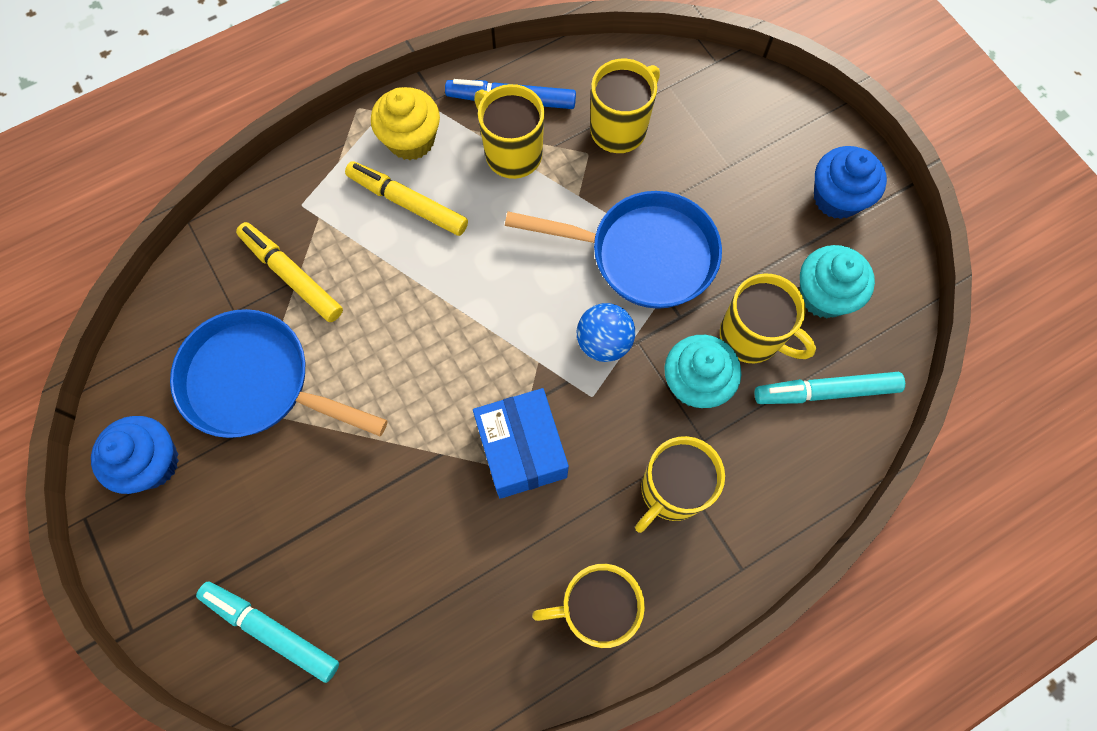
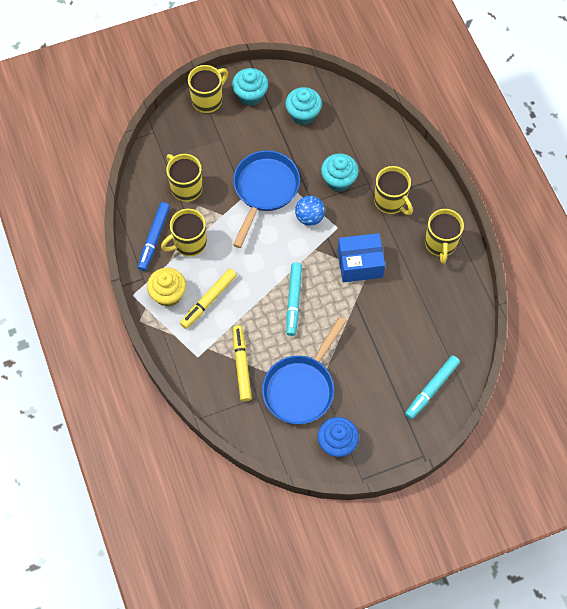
camera: 80 degrees left, 5 degrees down
(292, 276) = (241, 365): yellow marker -> yellow marker turned 120 degrees clockwise
(751, 337) = (319, 150): yellow mug -> yellow mug (208, 100)
(825, 392) = (353, 125): turquoise marker -> turquoise marker (294, 301)
(837, 198) = (250, 95): blue cupcake -> turquoise cupcake

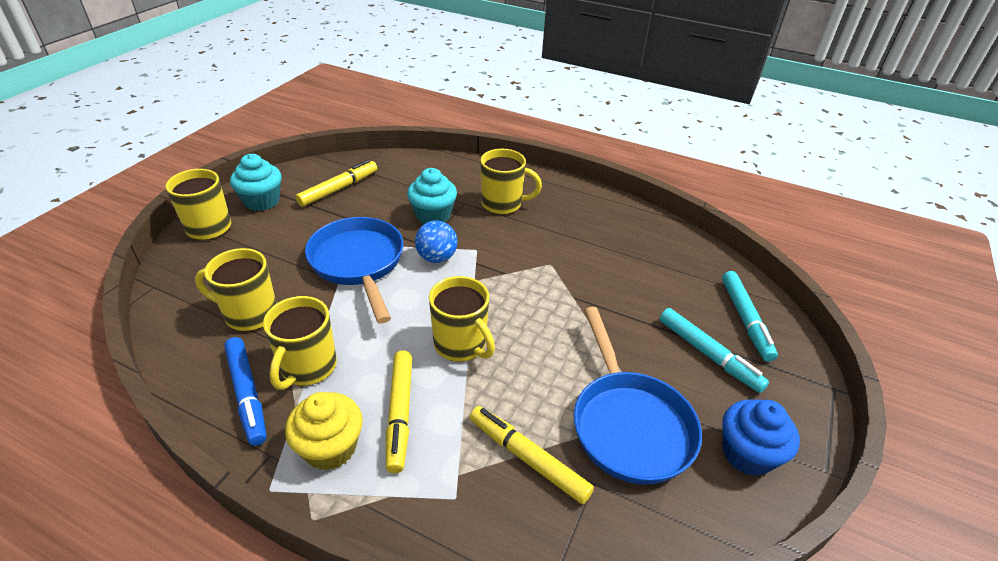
camera: 45 degrees left, 25 degrees down
(294, 301) = (508, 340): turquoise marker -> turquoise marker (708, 354)
(303, 114) = (339, 188): turquoise cupcake -> yellow marker
(360, 264) = (536, 264): blue box -> none
(440, 244) = (586, 208): yellow mug -> yellow mug (461, 344)

